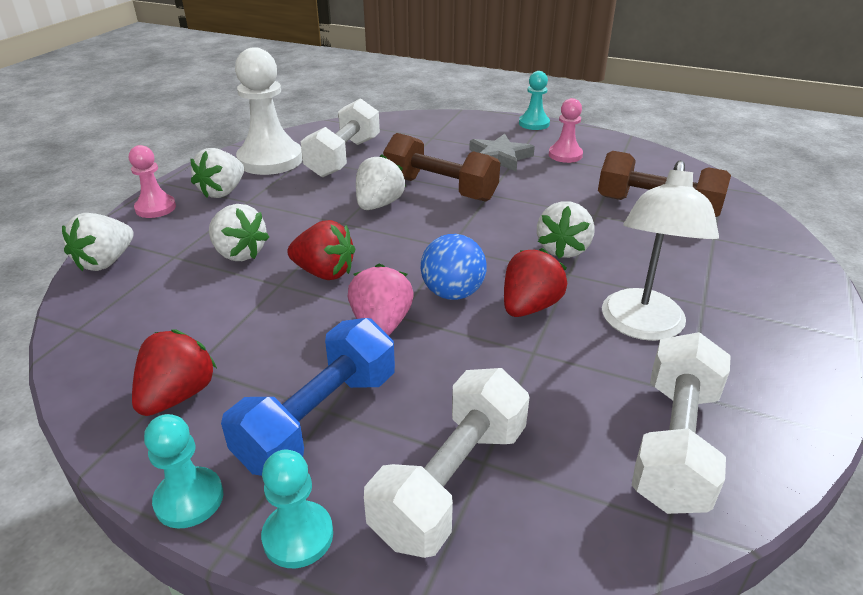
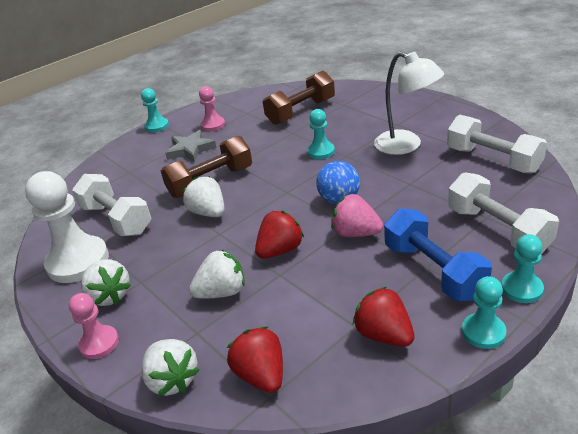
camera: 60 degrees left, 0 degrees up
(529, 307) = (369, 175): red strawberry -> red strawberry (261, 375)
(563, 249) = (321, 151): white strawberry -> turquoise pawn

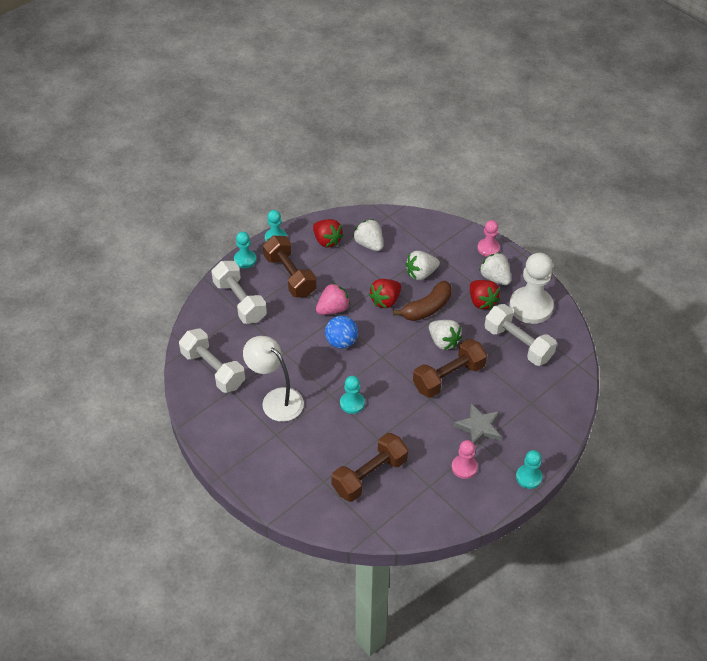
camera: 175 degrees right, 15 degrees up
(173, 380) = (439, 227): white strawberry -> white strawberry (369, 244)
(222, 246) = (427, 308): none -> brown banana
(261, 375) = (392, 226): red strawberry -> red strawberry (482, 302)
(356, 233) = (333, 309): pink strawberry -> pink strawberry turned 60 degrees counterclockwise
(433, 270) = (290, 276): blue dumbbell -> brown dumbbell

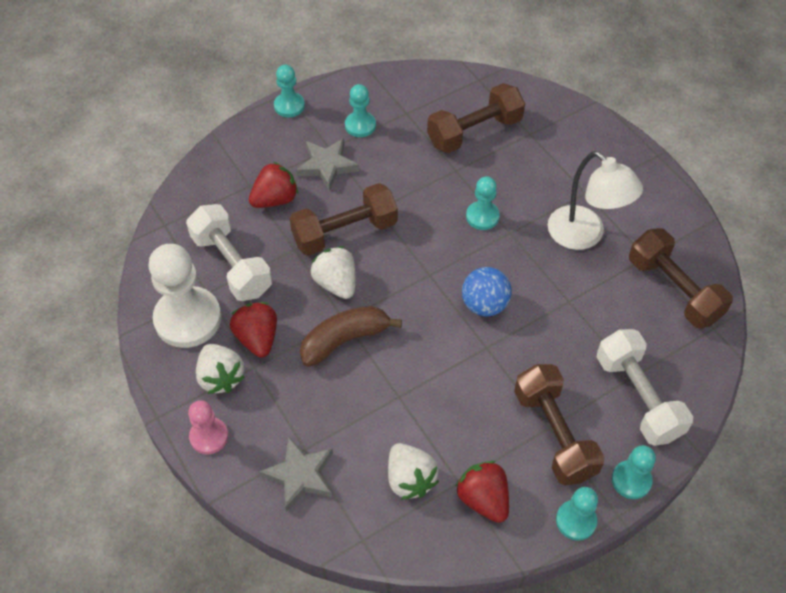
camera: 170 degrees left, 5 degrees up
(213, 369) = (673, 290): white dumbbell -> brown dumbbell
(333, 309) = (490, 361): pink strawberry -> none
(385, 301) = (405, 363): red strawberry -> red strawberry (275, 199)
(421, 273) = (336, 404): white strawberry -> none
(430, 238) = (300, 475): none -> grey star
(464, 467) = (360, 125): pink pawn -> turquoise pawn

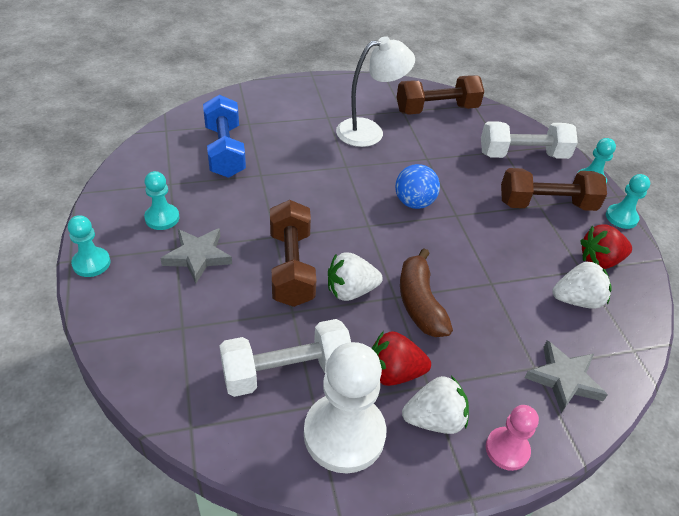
camera: 75 degrees left, 10 degrees down
(275, 199) = (216, 310): red strawberry -> none
(474, 132) = (225, 151): brown dumbbell -> blue dumbbell
(482, 216) = (321, 175): turquoise pawn -> none

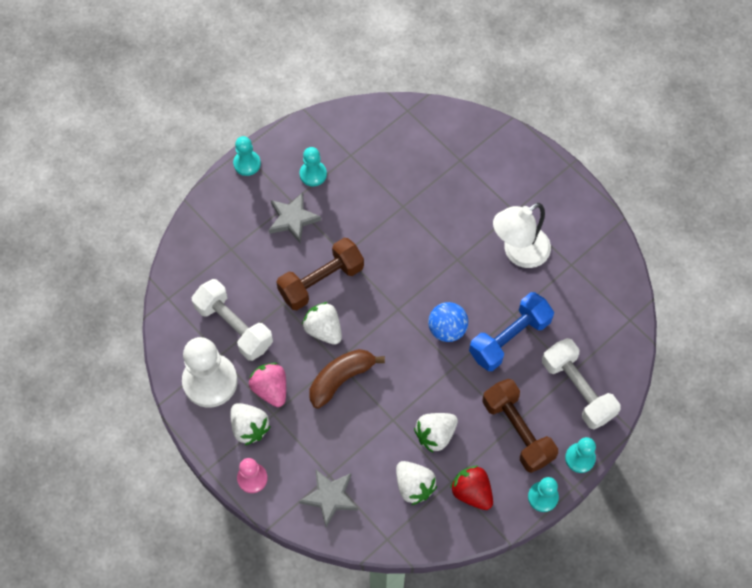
camera: 65 degrees right, 20 degrees up
(225, 151) = (412, 165): blue dumbbell -> blue dumbbell (509, 338)
(369, 131) = (518, 253): white lamp -> white lamp turned 105 degrees clockwise
(394, 373) = (270, 389): red strawberry -> pink strawberry
(436, 109) = (595, 291): brown dumbbell -> none
(524, 259) = (435, 435): none -> white strawberry

